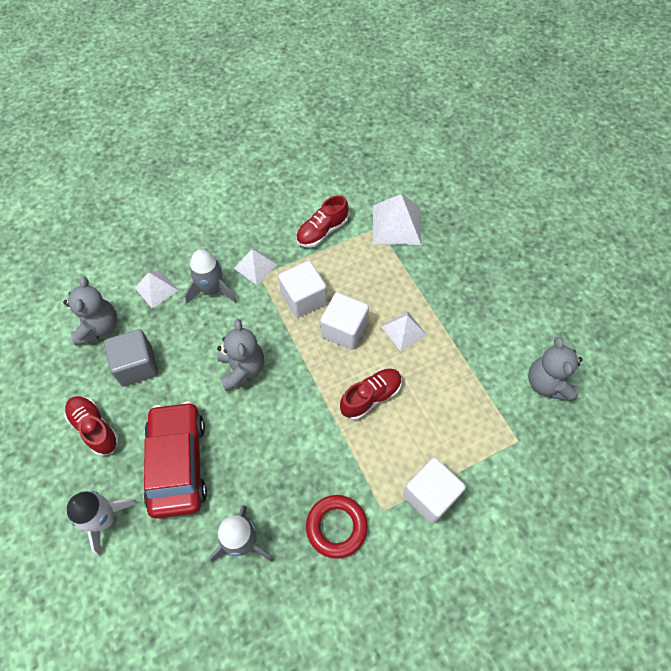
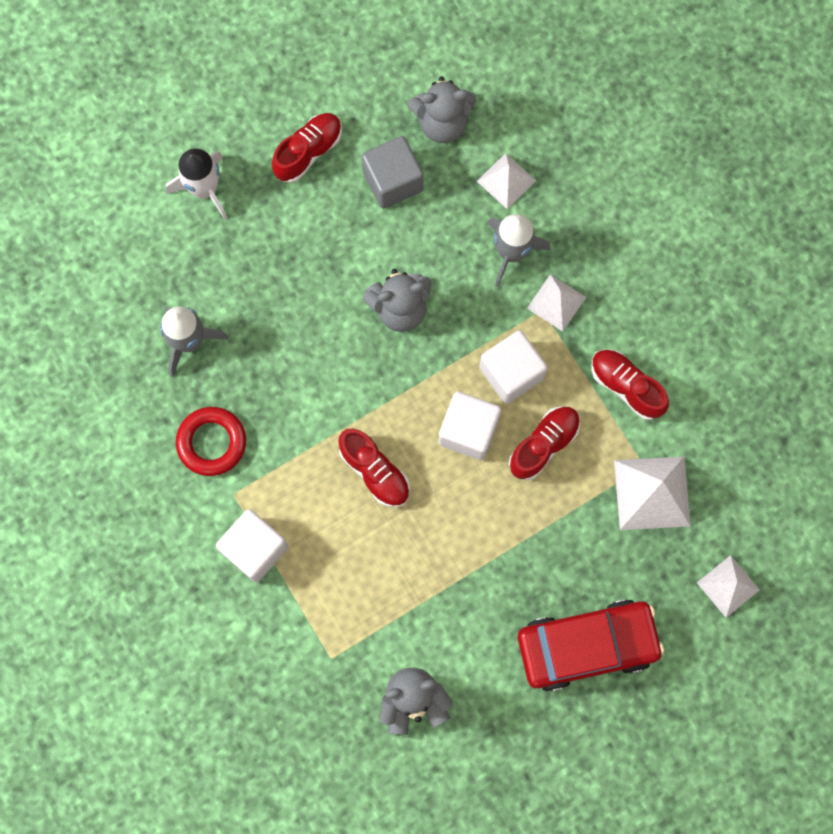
camera: 85 degrees right, 15 degrees up
(177, 463) = (273, 254): red car -> red car (587, 645)
(359, 283) = (543, 445): none -> red shoe
(404, 330) = (475, 510): white pyramid -> white pyramid (728, 586)

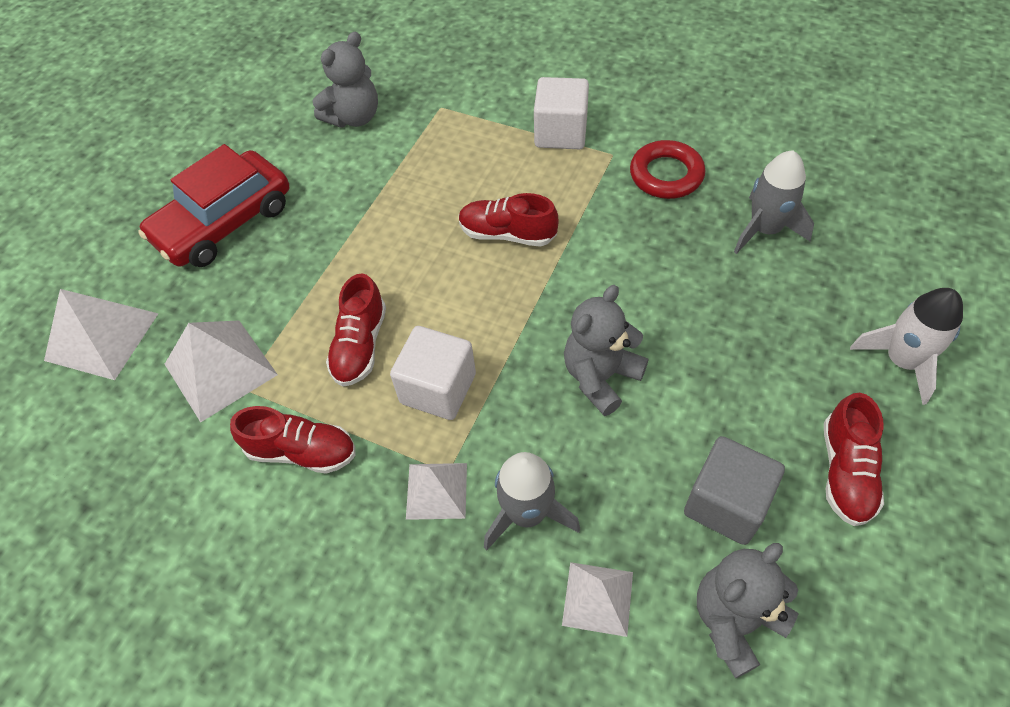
camera: 150 degrees right, 20 degrees down
(468, 431) = (445, 313): white cube -> none
(728, 586) = (102, 336): white pyramid -> white pyramid, size x1.60

